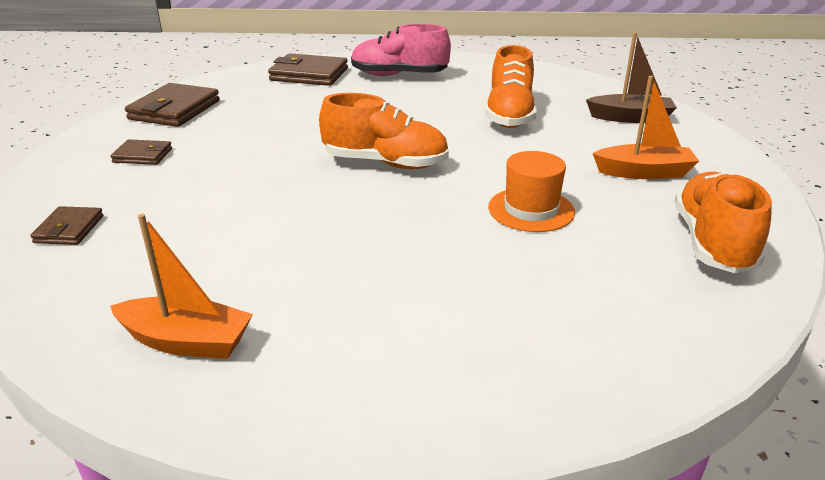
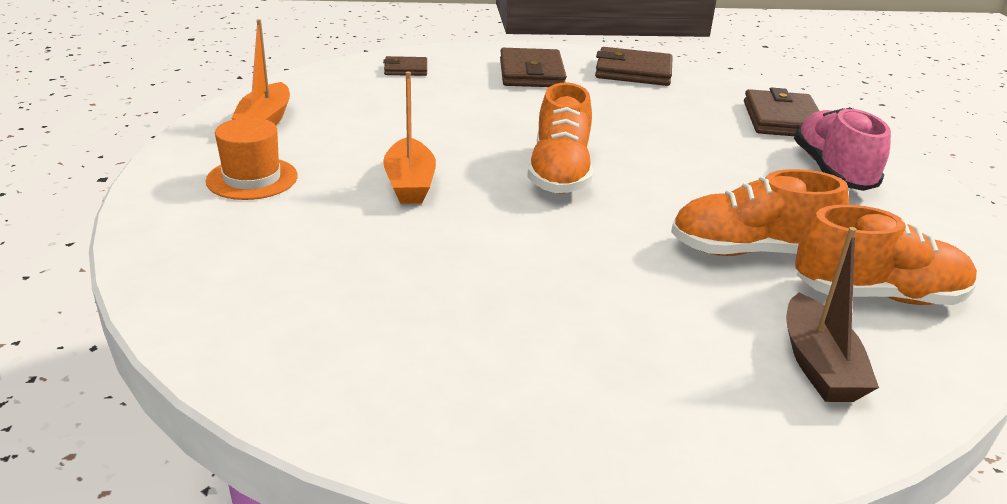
camera: 80 degrees right, 0 degrees up
(143, 155) = (531, 73): brown wallet -> brown wallet, size x1.79
(531, 210) = (474, 257): orange hat -> orange hat (252, 178)
(644, 172) = (606, 354): orange boat -> orange boat (410, 184)
(712, 243) = (412, 387): orange shoe -> orange shoe (877, 295)

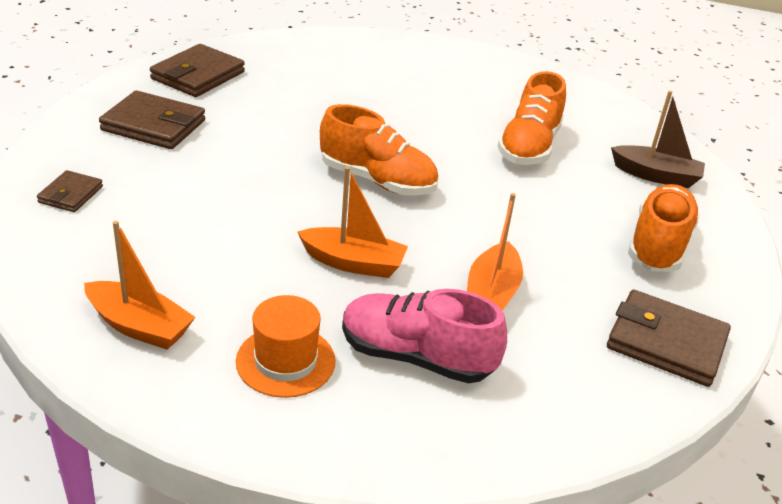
camera: 70 degrees left, 5 degrees up
(417, 262) = (491, 294): none -> orange boat
(782, 120) = (344, 54): brown wallet -> brown wallet (666, 343)
(832, 171) = (437, 72): pink shoe -> pink shoe (416, 357)
(877, 295) = (593, 127): orange shoe -> orange shoe (658, 245)

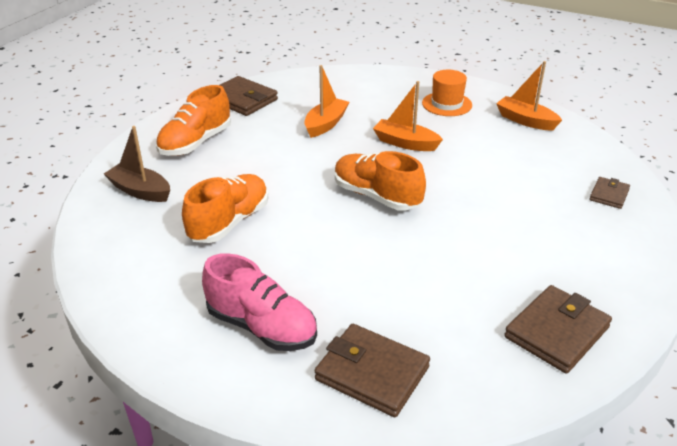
camera: 165 degrees left, 0 degrees up
(154, 125) = (576, 259): brown wallet -> brown wallet (372, 373)
(416, 357) = (380, 102): pink shoe -> pink shoe (262, 327)

